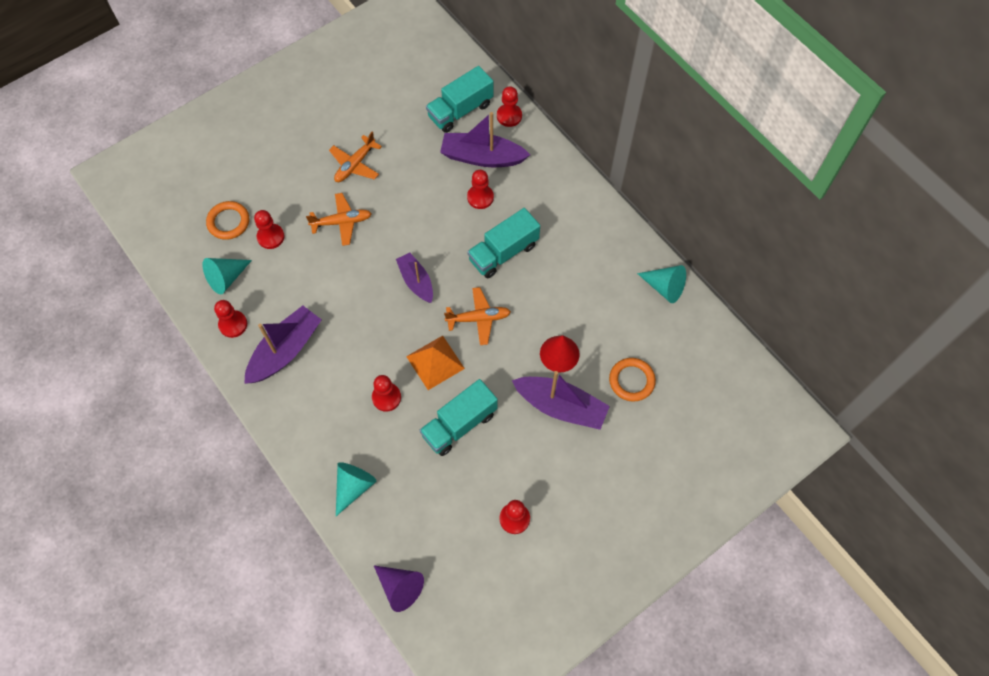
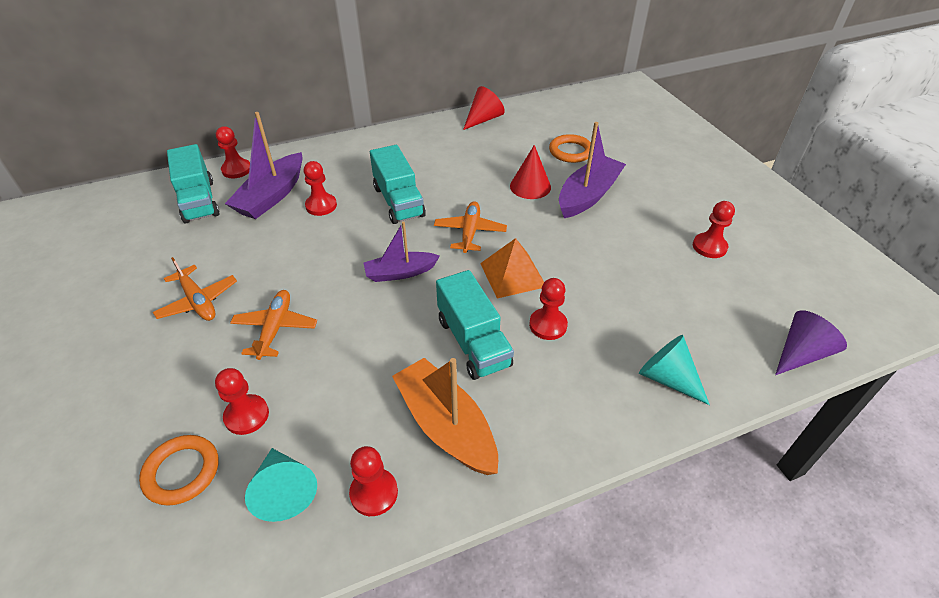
camera: 75 degrees left, 20 degrees down
(285, 350) = (446, 425): purple boat -> orange boat
(459, 424) = (595, 268): turquoise truck -> turquoise truck (473, 342)
(664, 287) = (483, 119): turquoise cone -> red cone

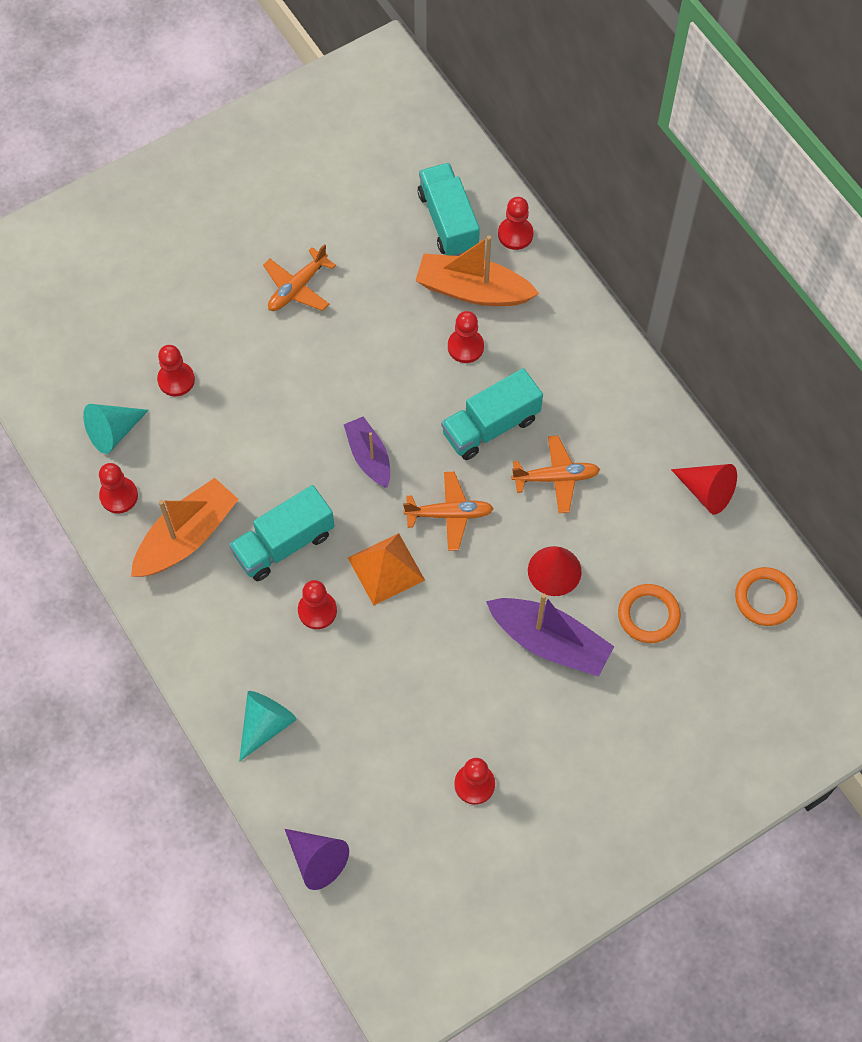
camera: 80 degrees right, 20 degrees up
(182, 472) = (120, 355): orange ring -> orange ring (765, 598)
(199, 201) = (448, 221): turquoise truck -> turquoise truck turned 105 degrees clockwise
(272, 196) = (473, 290): purple boat -> orange boat
(275, 328) = (274, 367): orange plane -> orange plane (556, 478)

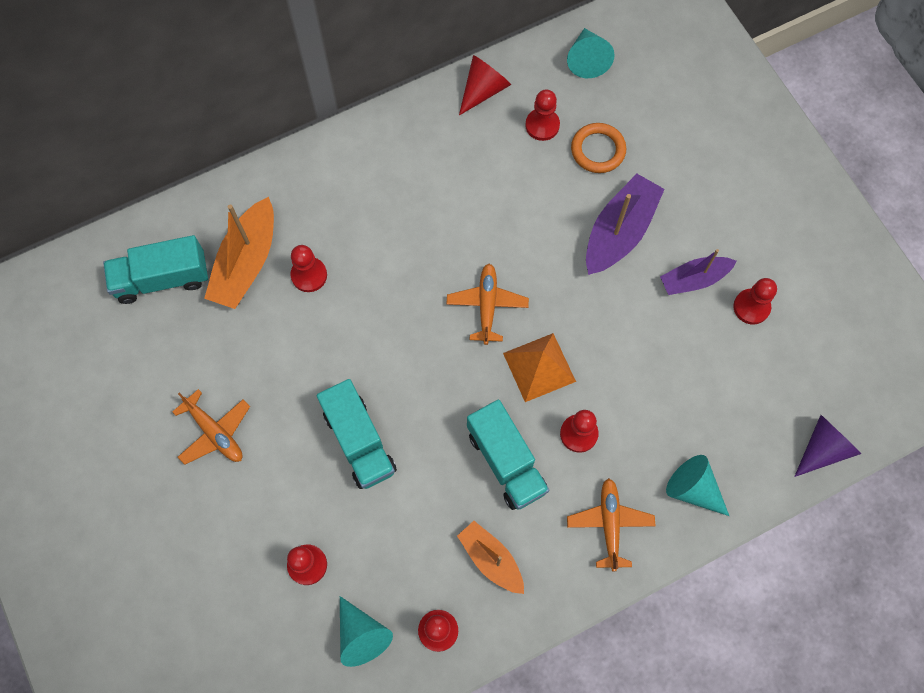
camera: 85 degrees left, 5 degrees up
(187, 537) = (491, 559): orange boat -> orange boat, size x0.64
(369, 456) = (419, 374): purple boat -> purple boat (694, 279)
(490, 426) = (398, 261): turquoise truck -> turquoise truck (359, 441)
(515, 234) = (189, 218): red pawn -> red pawn (542, 125)
(554, 571) = (551, 221): red cone -> none
(556, 478) = (458, 209): orange plane -> orange plane (609, 524)
(765, 598) = (587, 60): orange ring -> turquoise cone

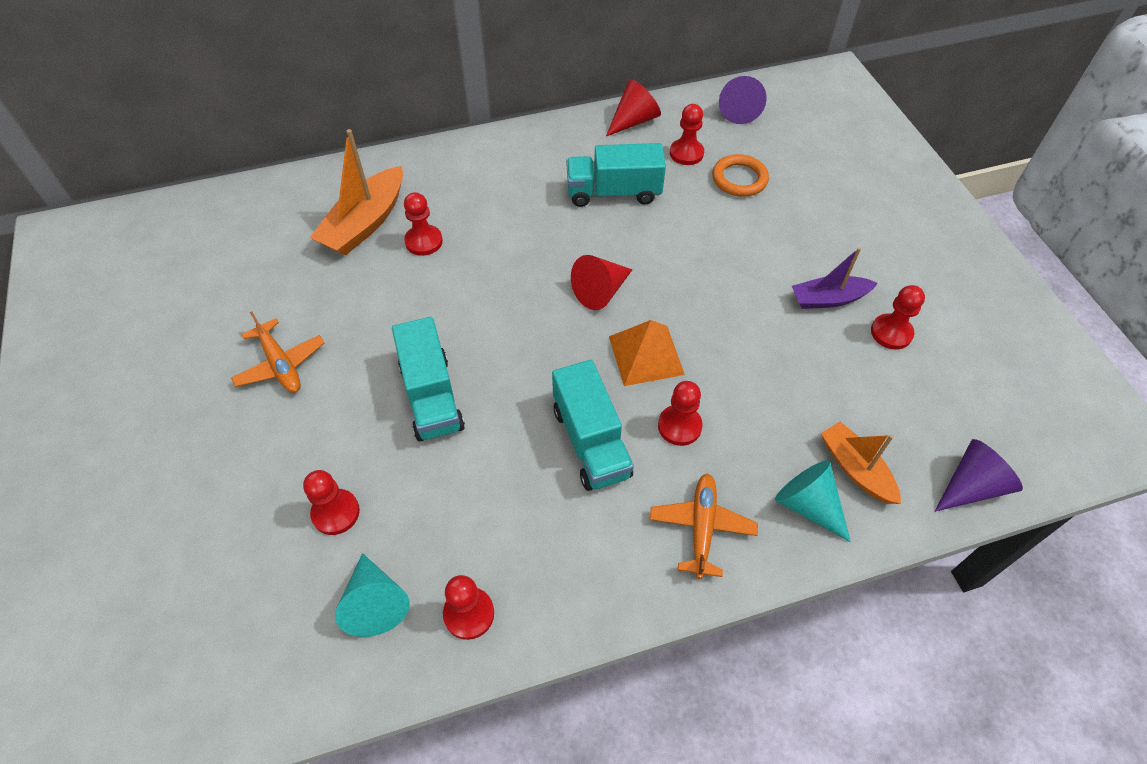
camera: 10 degrees right, 15 degrees down
(162, 279) = (278, 225): turquoise truck -> turquoise truck (613, 192)
(487, 305) = (601, 291): orange plane -> red cone
(491, 559) = (551, 542): orange boat -> orange boat (855, 469)
(587, 60) = (739, 110): turquoise cone -> purple cone
(619, 232) = (752, 247): purple boat -> none

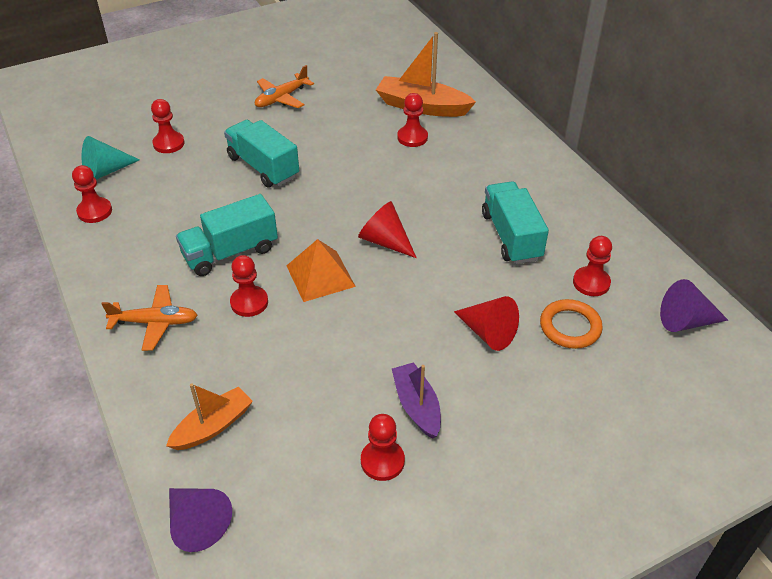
camera: 80 degrees right, 10 degrees down
(431, 396) = (263, 167): turquoise truck -> turquoise truck turned 75 degrees clockwise
(634, 121) = (622, 240): red cone -> red cone (488, 332)
(808, 505) = (175, 391): turquoise cone -> none

